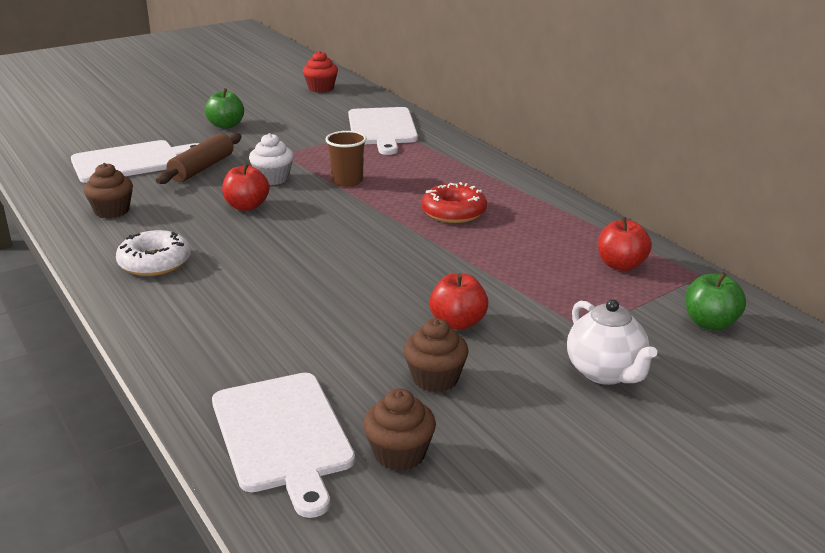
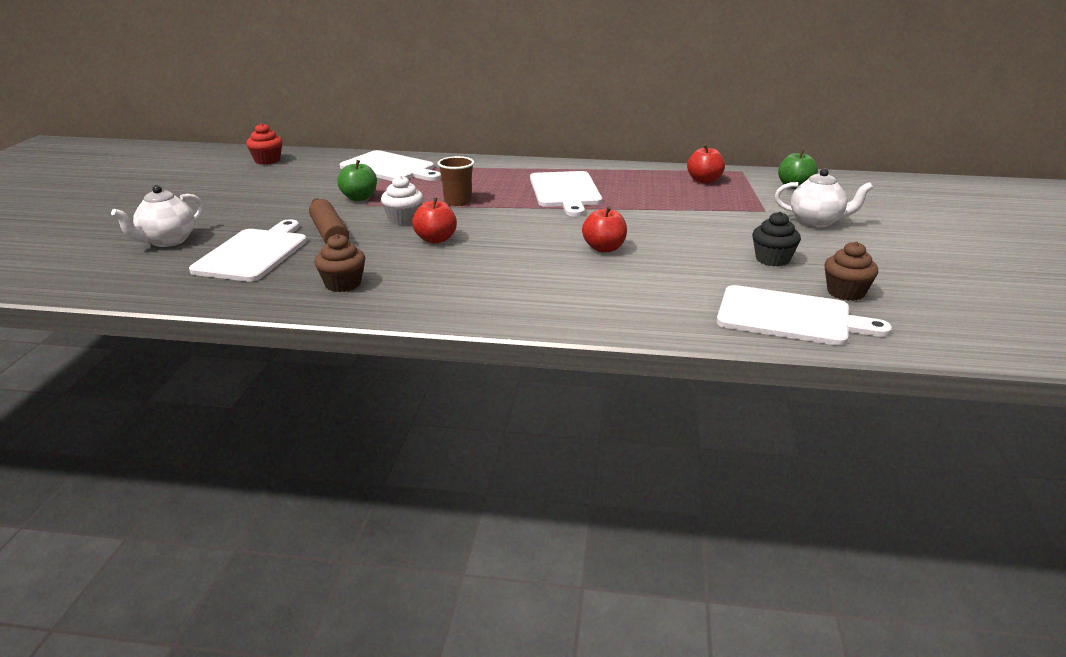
camera: 50 degrees left, 0 degrees up
(118, 130) = (167, 241): none -> white teapot
(155, 263) = (475, 292): white donut -> none
(226, 125) = (262, 205): green apple -> green apple (359, 198)
(435, 379) = (772, 259): brown cupcake -> black cupcake
(454, 212) = (565, 191): red donut -> white cutting board
(458, 323) = (714, 234): red apple -> red apple (604, 248)

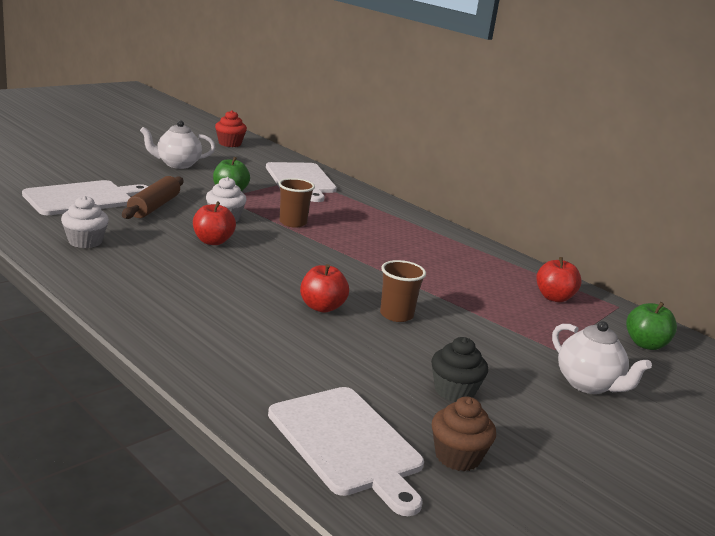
camera: 35 degrees right, 5 degrees down
(167, 241) = (56, 170): white teapot -> white teapot (177, 164)
(343, 284) = (85, 242): brown cupcake -> white cupcake
(565, 191) = (397, 252): white cutting board -> none
(652, 232) = (396, 315): none -> brown cup

